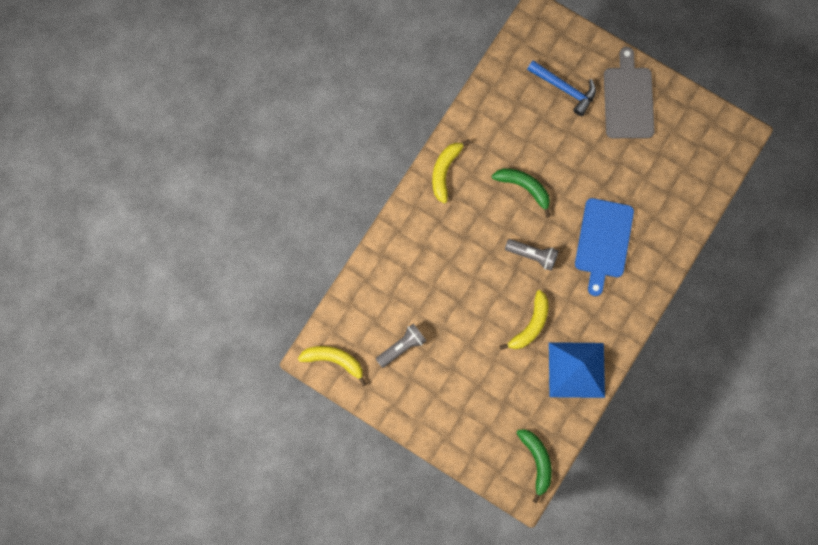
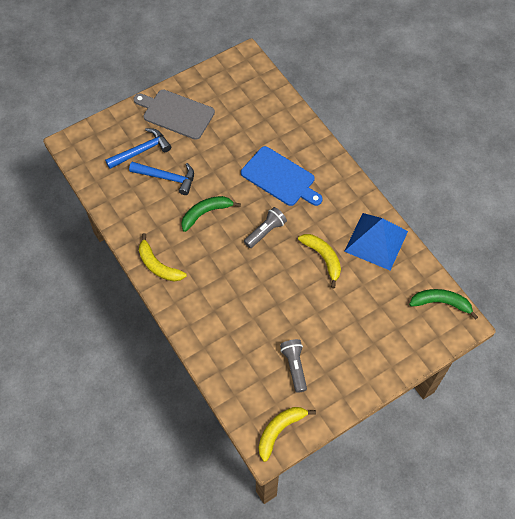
camera: 65 degrees left, 15 degrees down
(546, 130) = (167, 178): none -> blue hammer

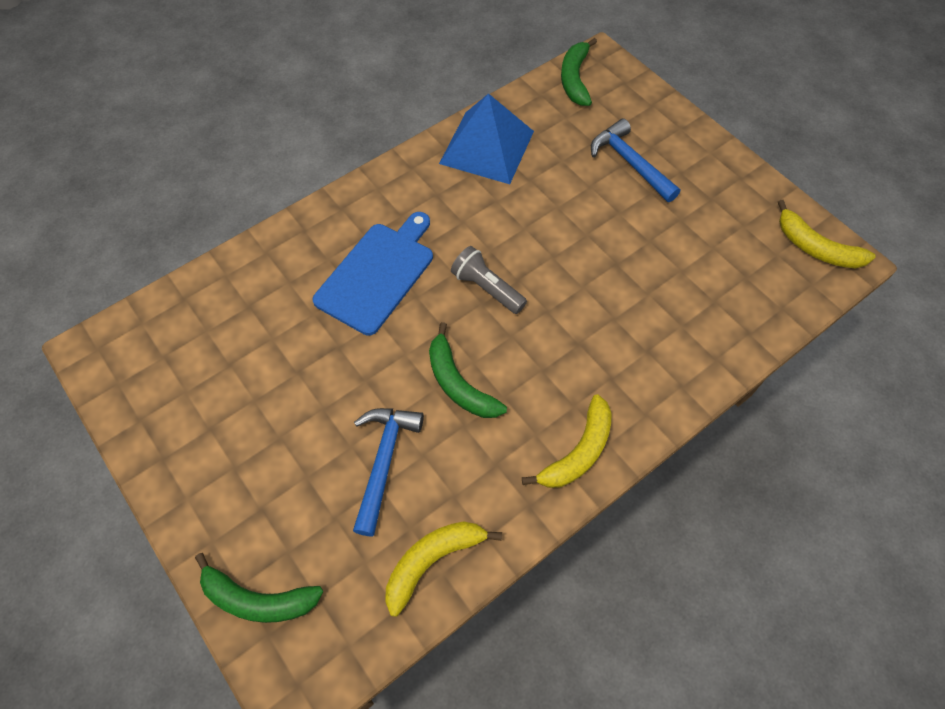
camera: 95 degrees left, 0 degrees up
(111, 129) = (258, 599): none -> green banana
(141, 151) = (317, 522): blue hammer -> blue hammer (629, 163)
(176, 113) = (224, 465): grey cutting board -> none
(294, 367) = (713, 235): grey flashlight -> none
(323, 258) = (525, 209): yellow banana -> yellow banana (432, 561)

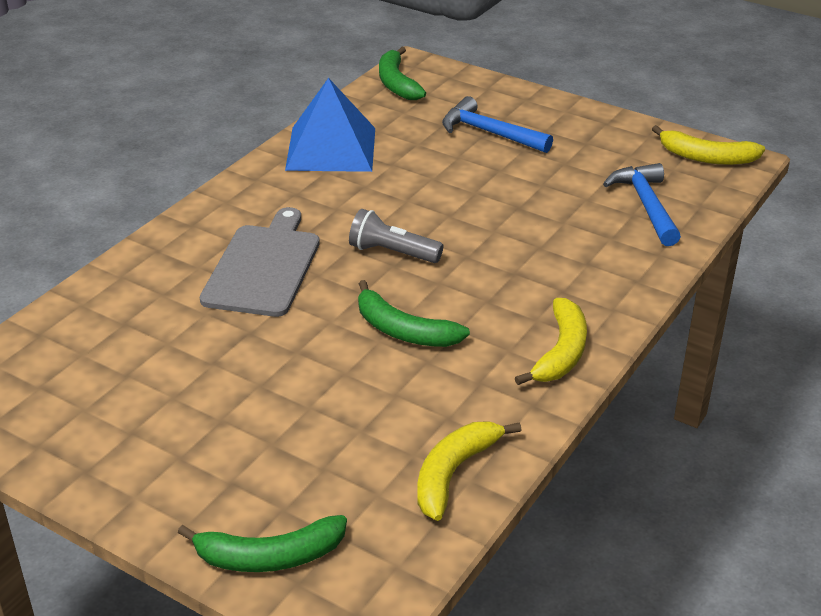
camera: 20 degrees left, 25 degrees down
(377, 274) = (264, 267): blue cutting board -> grey cutting board
(384, 461) = (354, 409): blue hammer -> blue hammer (646, 205)

